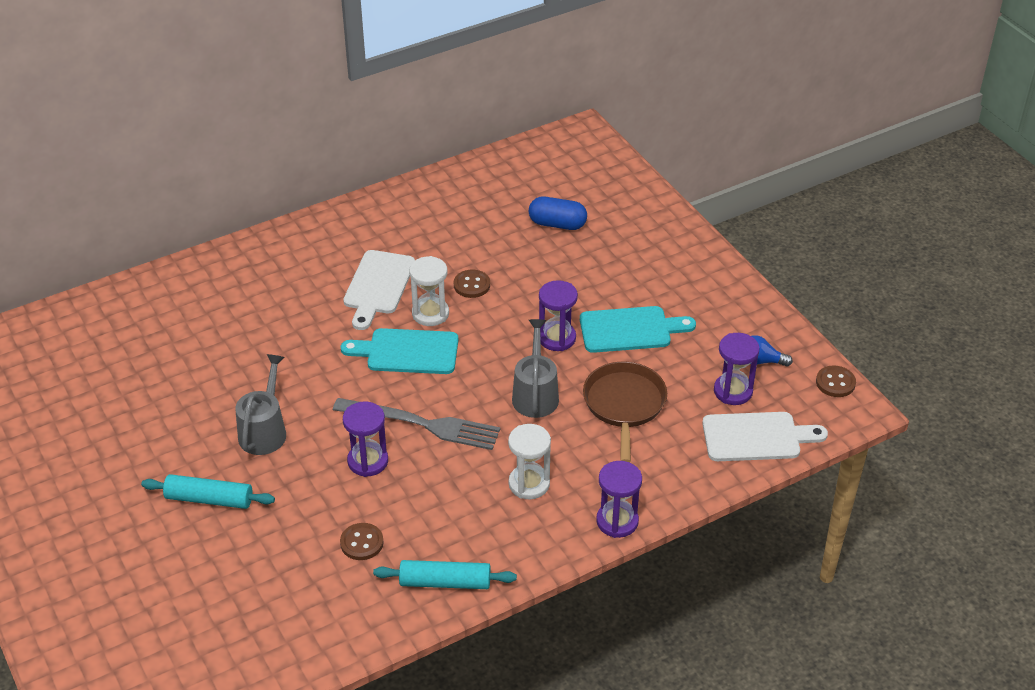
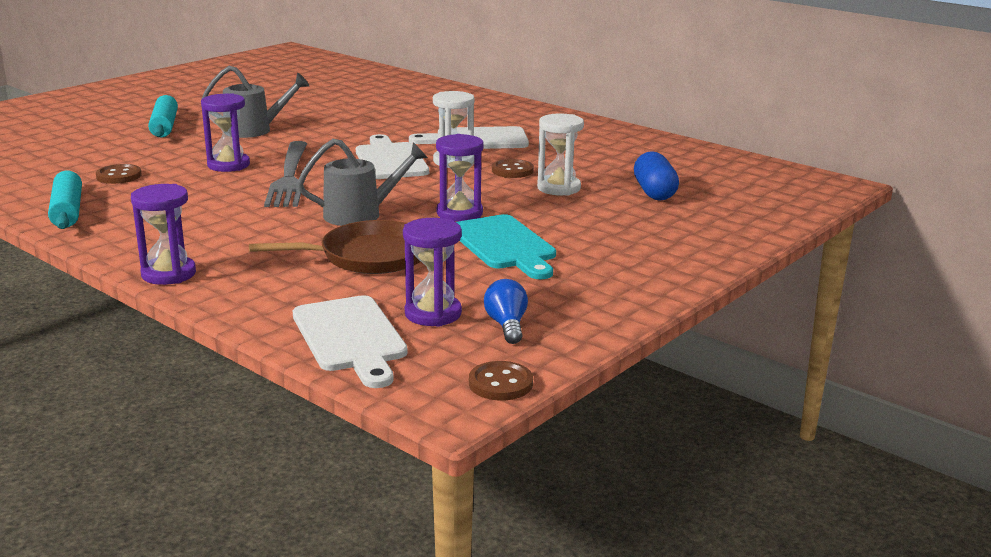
camera: 70 degrees right, 20 degrees down
(407, 352) = (390, 160): turquoise cutting board -> white cutting board
(529, 484) = (218, 227): white hourglass -> white hourglass (558, 188)

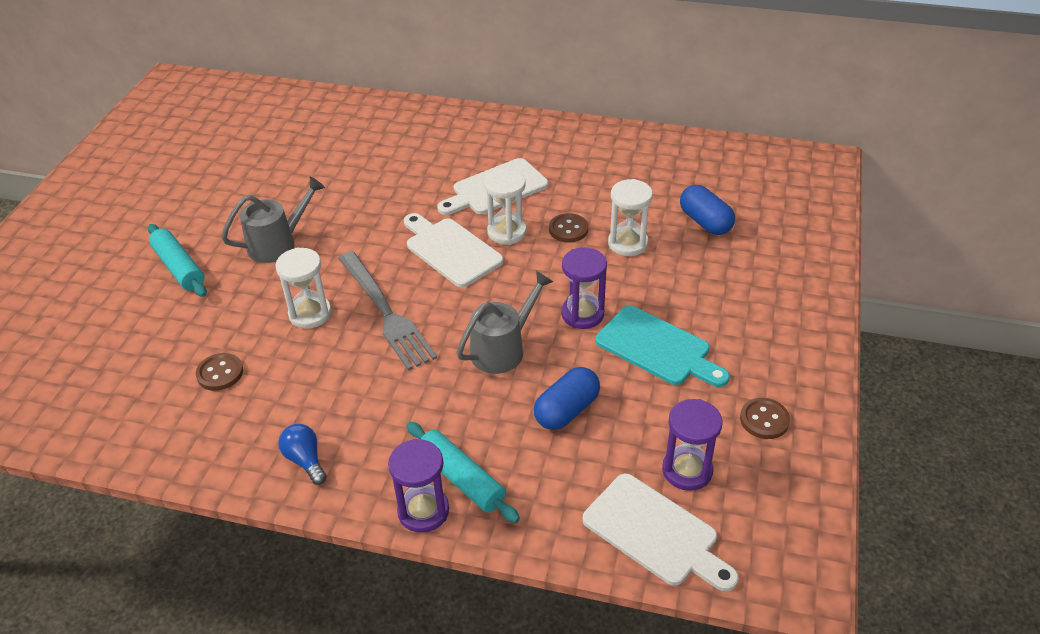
camera: 25 degrees left, 20 degrees up
(67, 211) = (228, 452): turquoise rolling pin -> turquoise rolling pin (461, 478)
(228, 165) = (310, 314): purple hourglass -> white hourglass
(368, 256) = (566, 410): brown pan -> blue capsule
(500, 383) = (811, 539): brown button -> brown button (764, 420)
(507, 325) = (753, 461): blue light bulb -> blue light bulb (305, 460)

